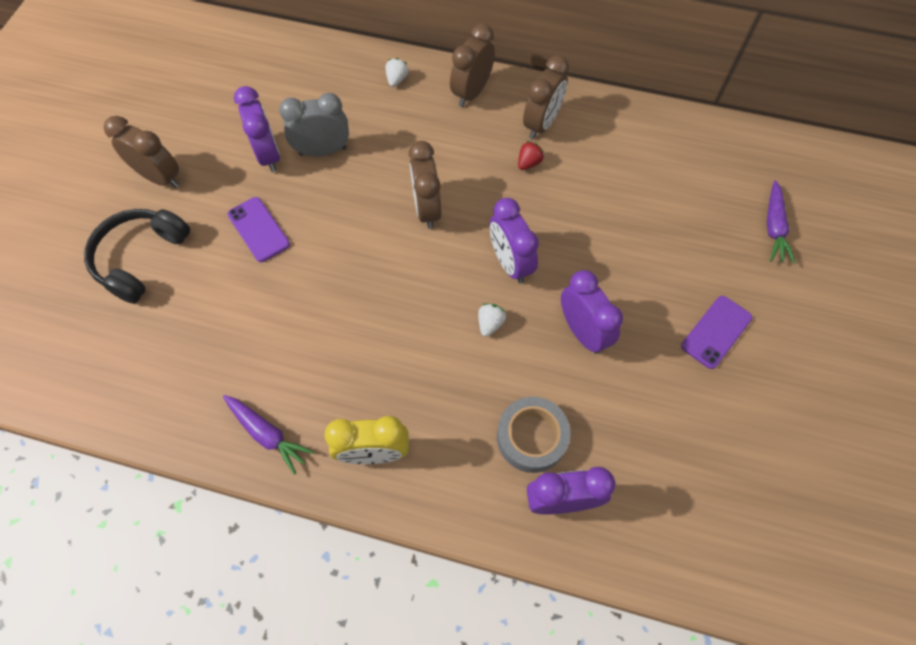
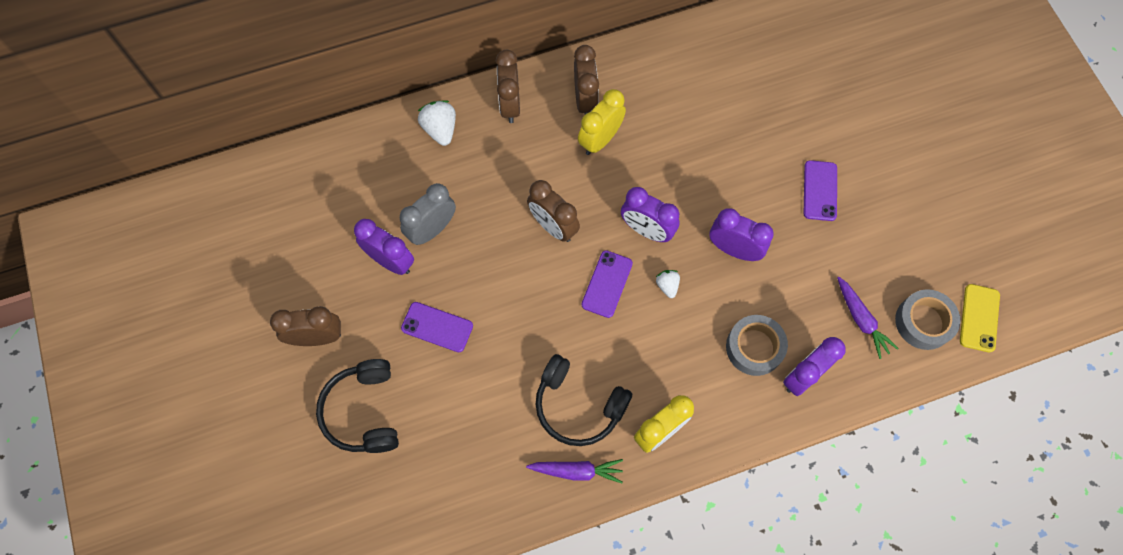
camera: 35 degrees left, 5 degrees up
(319, 376) = (578, 405): none -> black headphones
(397, 80) = (440, 129): white strawberry -> white strawberry, size x1.67
(434, 286) = (607, 284): none -> purple phone
(528, 163) = (600, 140): red strawberry -> yellow clock
(740, 536) = (923, 322): none -> grey tape
(774, 227) = (806, 84): purple carrot -> purple carrot (861, 320)
(813, 577) = (979, 318): none -> yellow phone

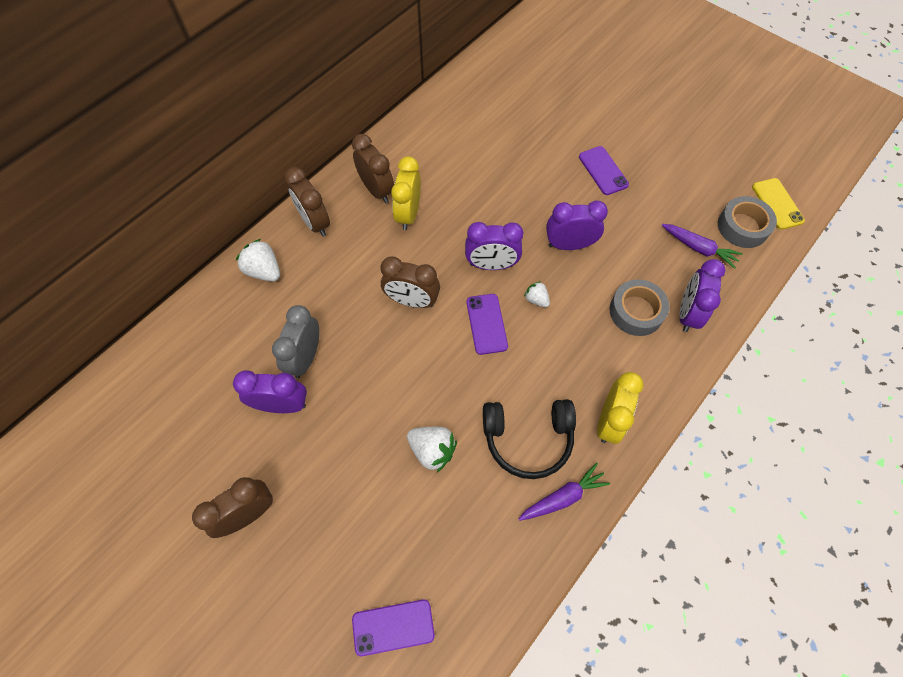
camera: 30 degrees left, 5 degrees down
(364, 411) = (335, 559): black headphones -> none
(437, 327) = (360, 440): purple phone -> purple phone (393, 627)
(491, 369) = (432, 450): none -> white strawberry

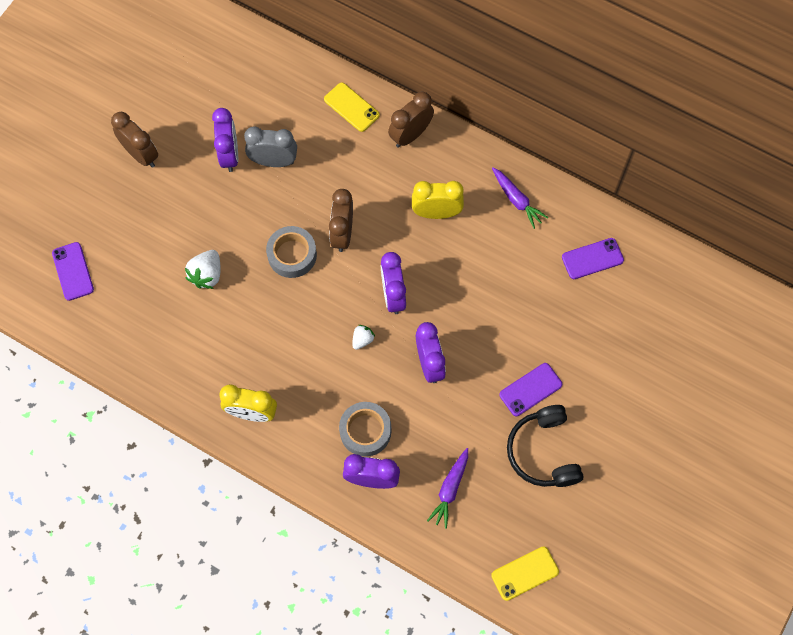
camera: 80 degrees right, 5 degrees up
(264, 271) = (351, 107): white strawberry -> yellow phone
(377, 190) = (459, 179): brown clock -> none
(486, 324) = (330, 300): purple phone -> purple phone (592, 258)
(528, 438) = (227, 347): black headphones -> black headphones (543, 452)
(563, 497) = (181, 380): purple carrot -> purple carrot (516, 200)
(742, 227) = (486, 535): grey tape -> grey tape (292, 255)

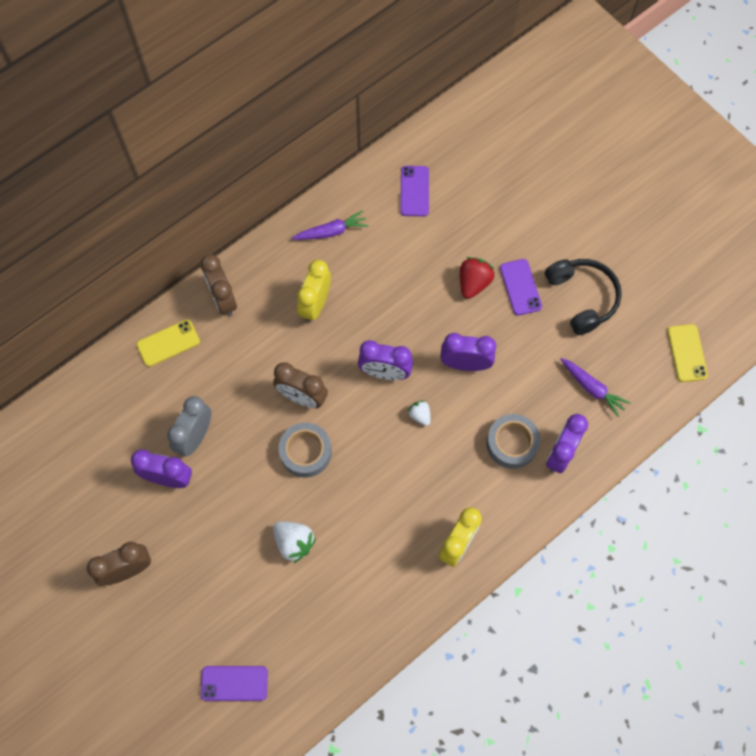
camera: 70 degrees left, 0 degrees up
(517, 344) = (473, 283): none -> red strawberry
(543, 452) = (582, 298): black headphones -> black headphones turned 120 degrees counterclockwise

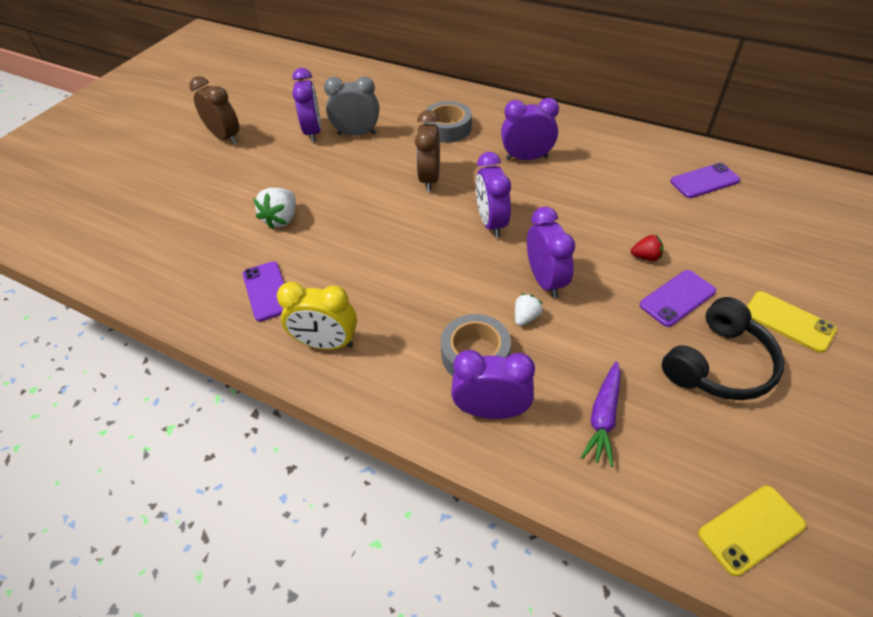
camera: 70 degrees right, 20 degrees down
(168, 343) = (431, 96): yellow phone -> yellow phone (788, 321)
(223, 299) = (490, 109): brown clock -> none
(234, 683) = (133, 225): purple phone -> purple phone (267, 291)
(305, 452) = (376, 198): grey tape -> grey tape (447, 128)
(315, 305) = (526, 158): yellow clock -> purple clock
(331, 232) = (607, 144): purple carrot -> none
(420, 415) = (461, 263): white strawberry -> white strawberry (526, 317)
(473, 283) = (645, 257): red strawberry -> red strawberry, size x0.60

